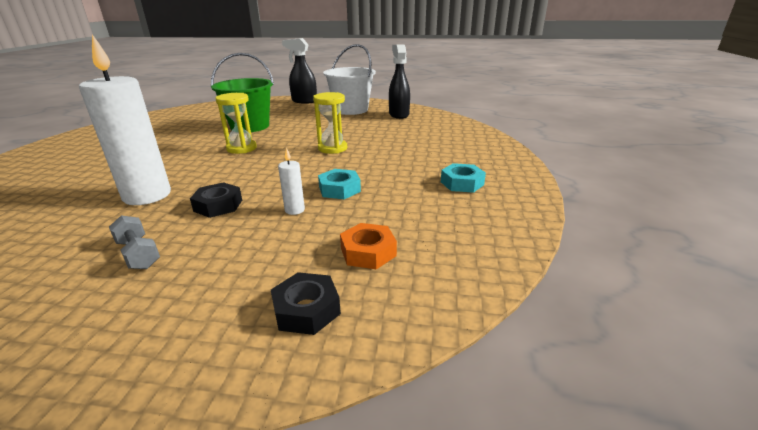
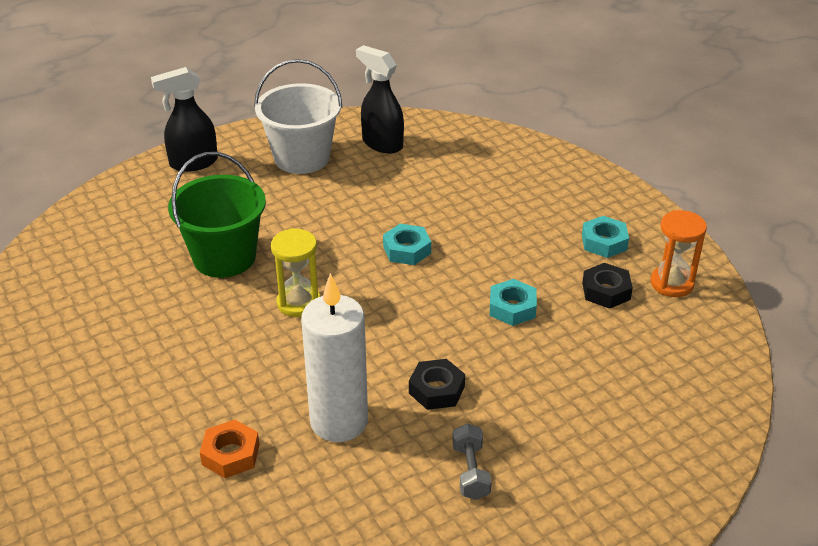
camera: 40 degrees left, 10 degrees up
(138, 254) = (470, 472): grey dumbbell -> grey dumbbell turned 75 degrees clockwise
(294, 210) = (514, 354): white candle -> none
(306, 310) = (665, 429): black nut -> black nut (606, 291)
(332, 148) = (407, 250): yellow hourglass -> turquoise nut
(368, 252) = (635, 361): orange nut -> orange nut (231, 454)
(481, 221) = (672, 283): none -> orange hourglass

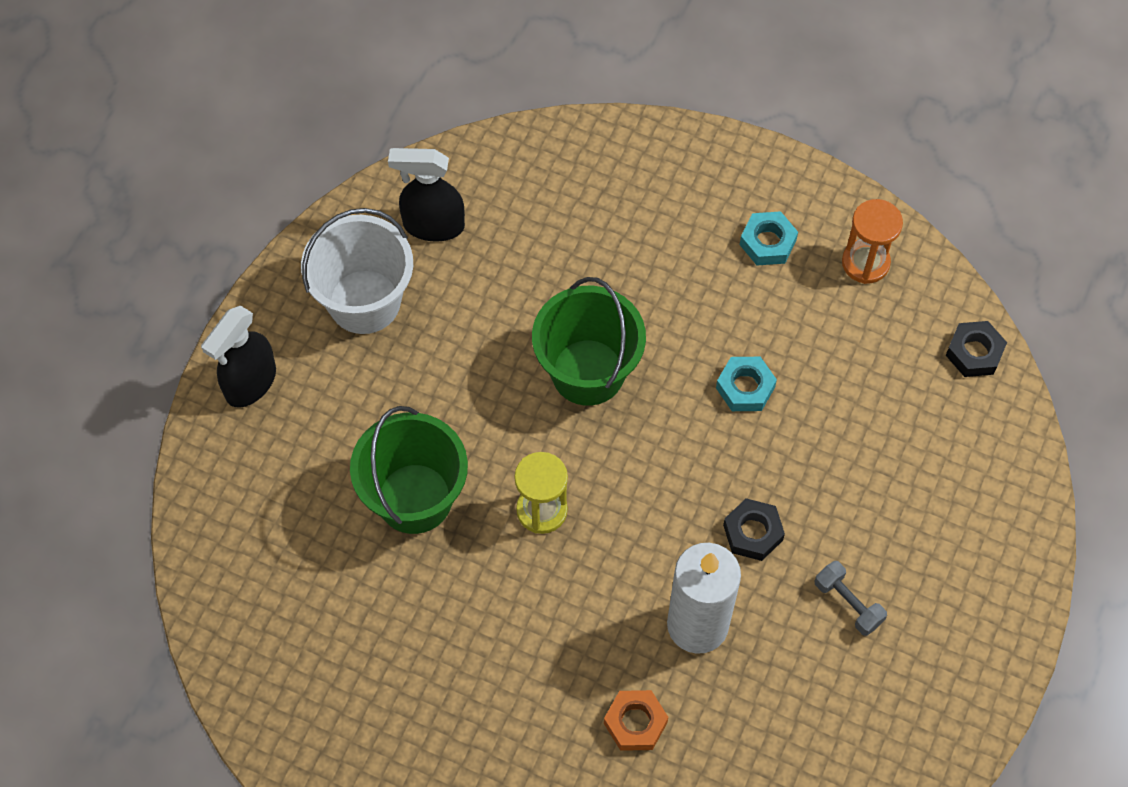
camera: 35 degrees left, 25 degrees up
(407, 250) = (588, 372): turquoise nut -> green bucket
(606, 291) = (814, 311): black nut -> black nut (974, 353)

